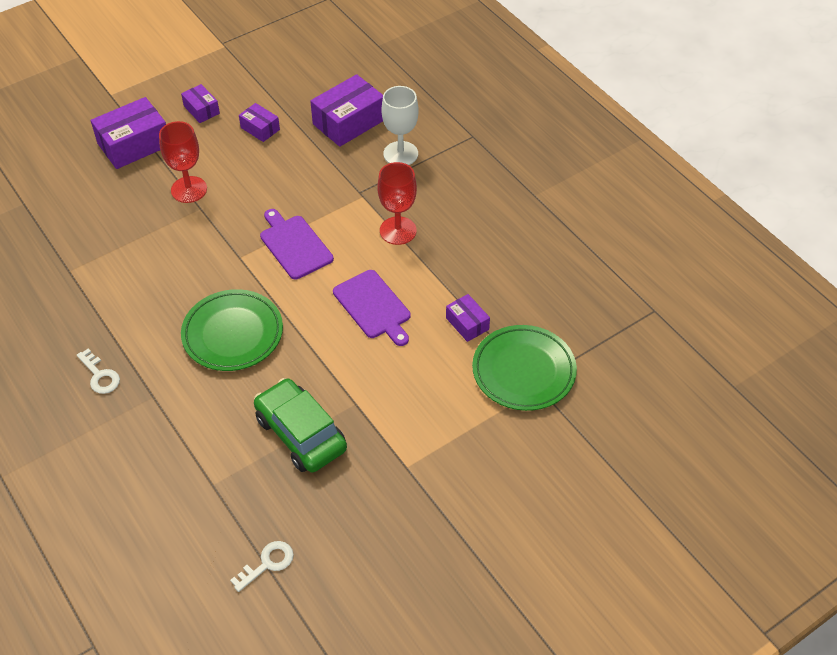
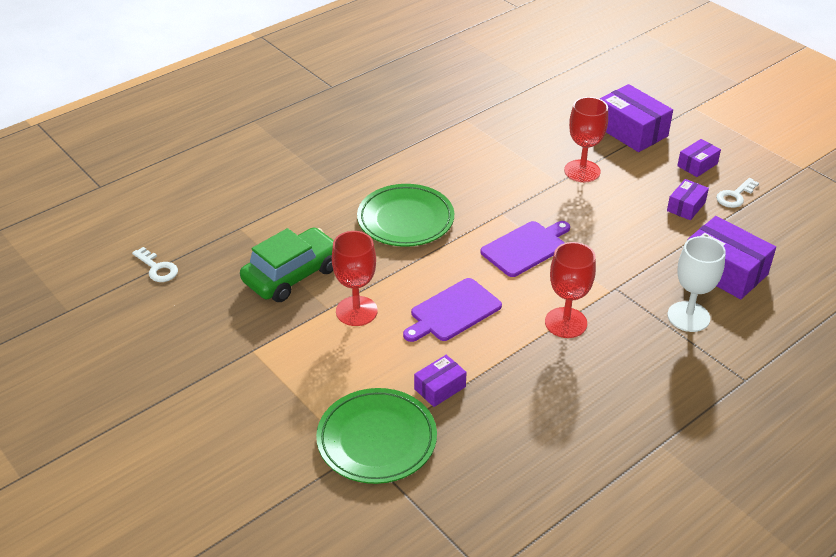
camera: 85 degrees right, 10 degrees down
(100, 376) = (352, 152): white key -> white key (735, 196)
(362, 380) = (356, 311): none -> red goblet

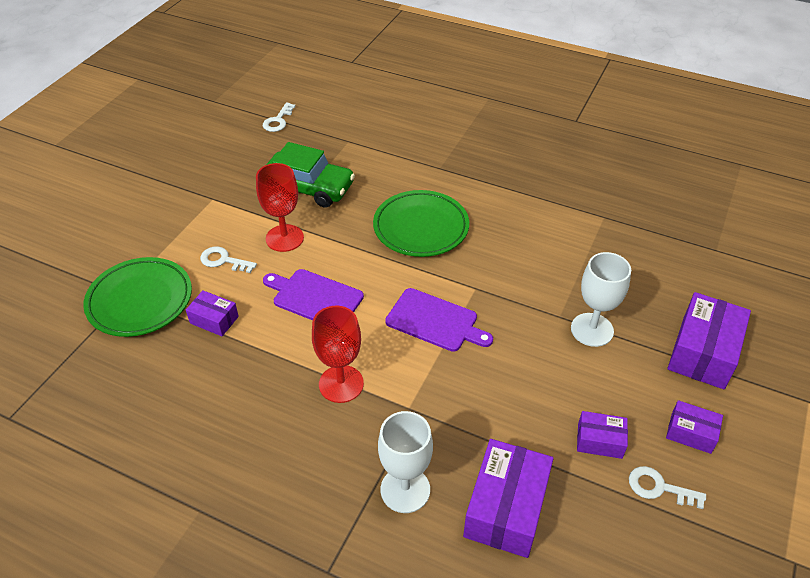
camera: 65 degrees right, 5 degrees up
(358, 363) = (223, 260): none -> white key
(582, 171) = (592, 330): red goblet -> white goblet

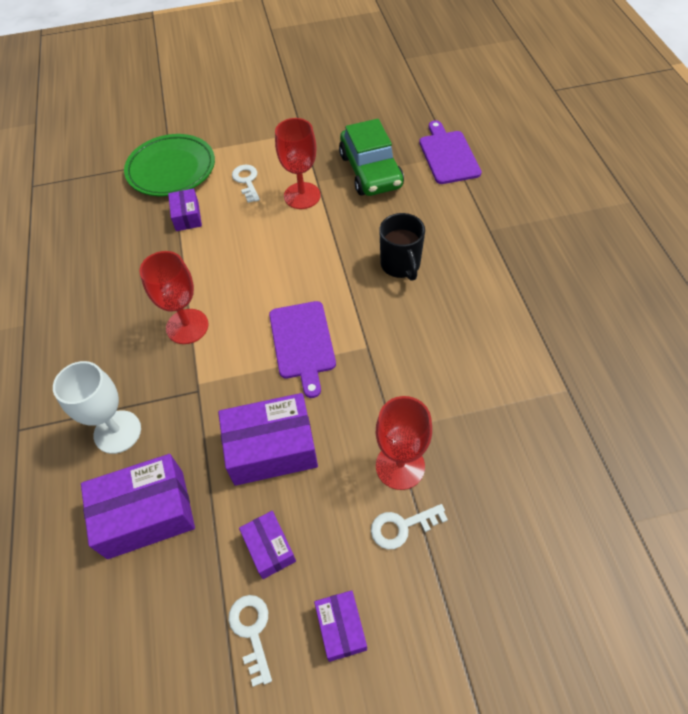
camera: 55 degrees right, 10 degrees up
(278, 121) = (425, 103): white key -> white key (402, 527)
(315, 297) = (258, 254): purple cutting board -> purple cutting board (448, 155)
(421, 227) = (400, 265): green plate -> black mug
(592, 330) = (400, 466): white goblet -> red goblet
(703, 352) = (461, 585): purple box -> purple box (271, 448)

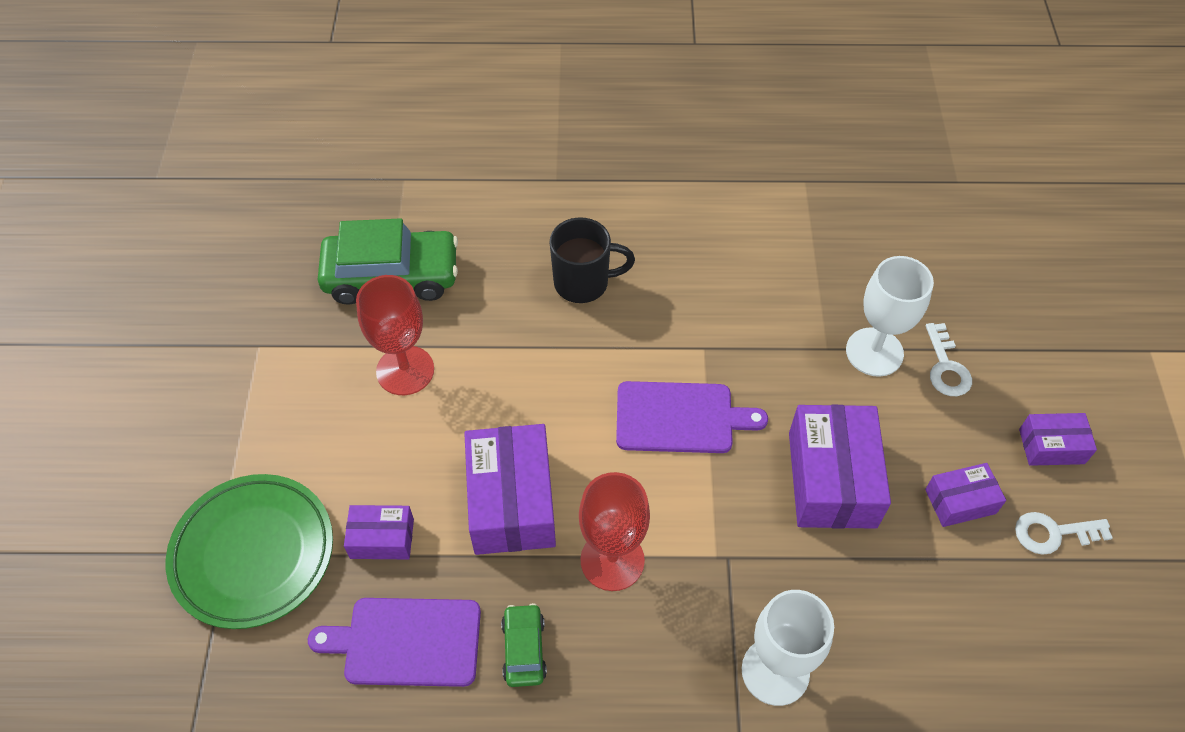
camera: 80 degrees left, 0 degrees up
(125, 296) = (524, 649): none -> green car
(146, 513) = (903, 639): purple box -> purple box (511, 501)
(247, 181) = (338, 440): white key -> none
(400, 466) = (874, 352): red goblet -> white goblet
(448, 155) = (402, 183): purple cutting board -> purple cutting board (407, 641)

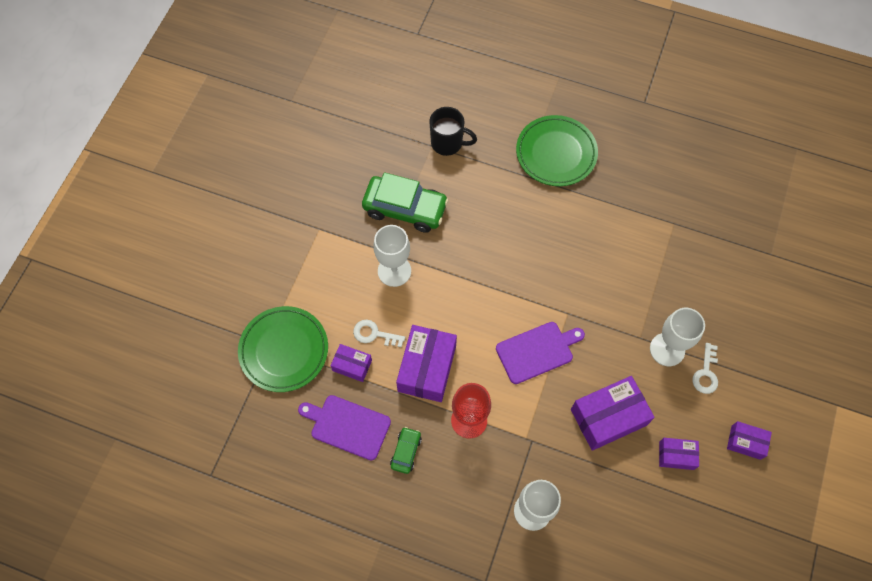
camera: 20 degrees right, 10 degrees up
(405, 370) = (394, 271): red goblet -> white goblet
(583, 283) = (513, 249): black mug -> black mug (448, 143)
(596, 139) = (556, 153): none -> green plate
(680, 418) = (537, 351): purple cutting board -> purple cutting board turned 45 degrees counterclockwise
(831, 479) = (608, 417): purple box -> purple box turned 45 degrees clockwise
(1053, 533) = (721, 492): white key -> white key (374, 334)

